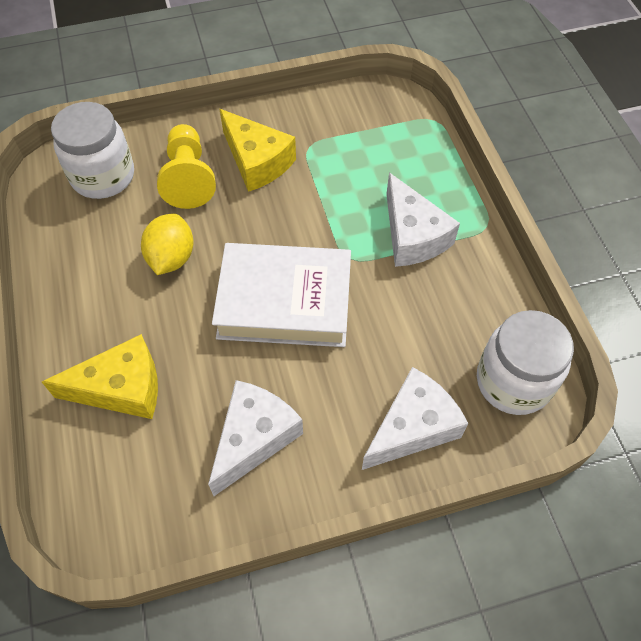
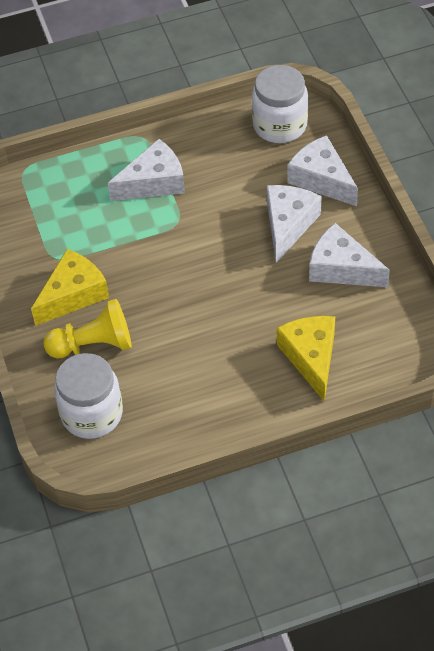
camera: 90 degrees left, 5 degrees down
(171, 258) = (184, 344): yellow lemon -> none
(284, 301) = (223, 261): white book -> none
(335, 378) = (288, 225): none -> white cheese

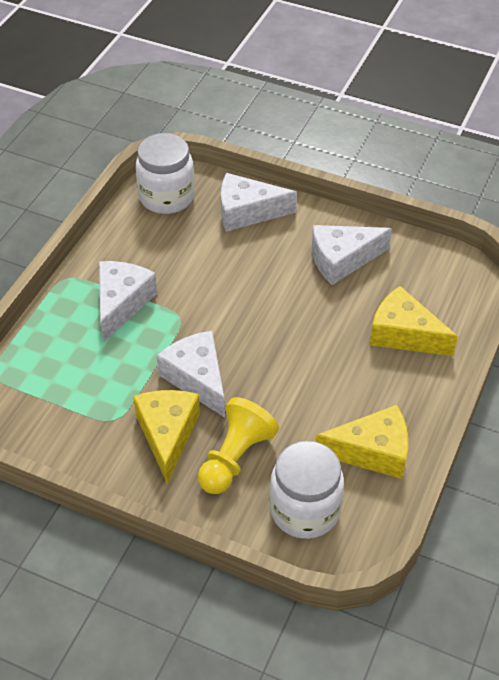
camera: 50 degrees left, 5 degrees down
(181, 416) = (372, 451): none -> yellow cheese
(288, 225) = (265, 259): white cheese -> white cheese (197, 379)

